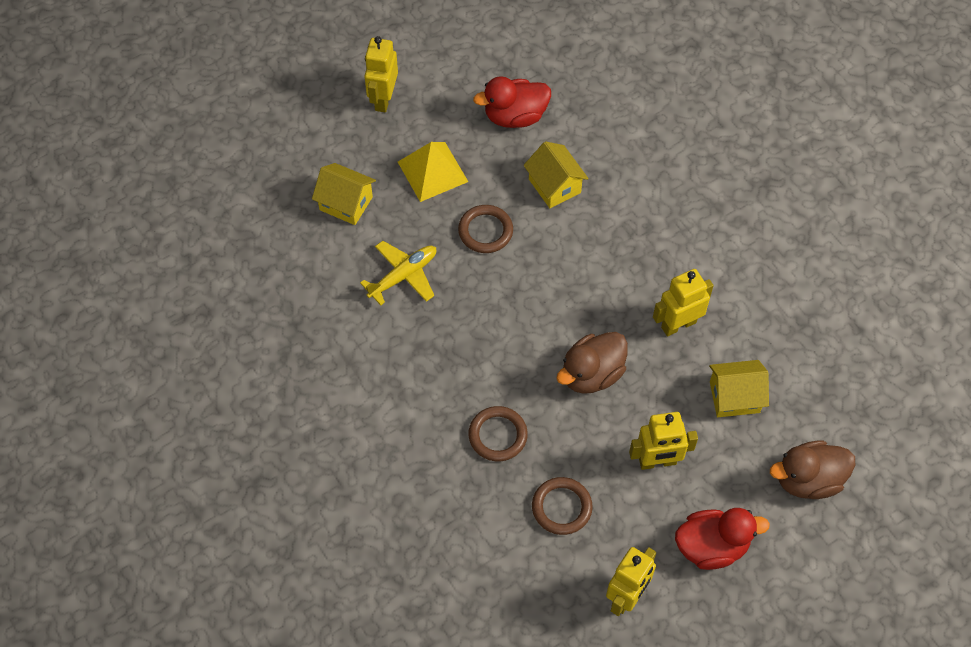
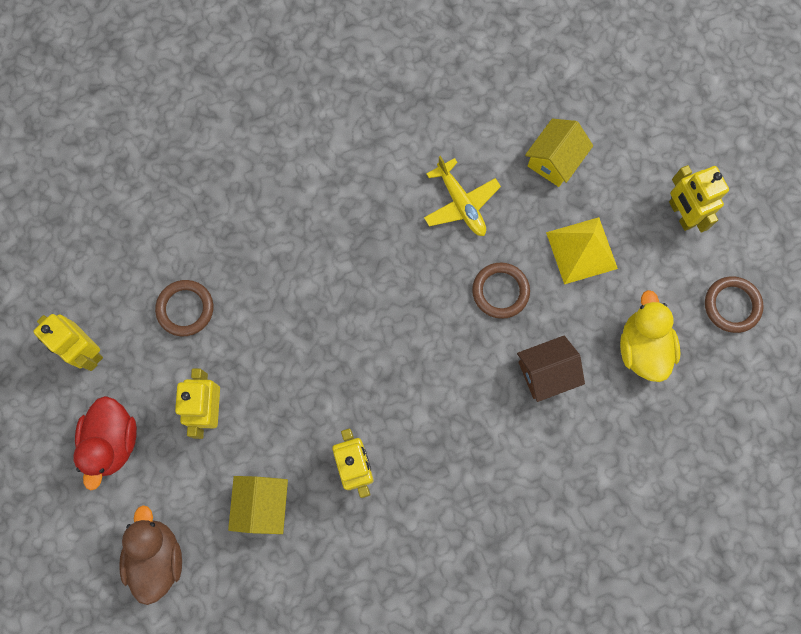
camera: 100 degrees right, 15 degrees up
(383, 99) = (681, 214): yellow robot -> yellow robot turned 135 degrees counterclockwise
(498, 435) = (271, 264): brown ring -> brown ring (732, 305)
(515, 116) = (642, 347): red duck -> yellow duck
(554, 186) = (546, 372): yellow house -> brown house
(591, 374) = (317, 365): brown duck -> none

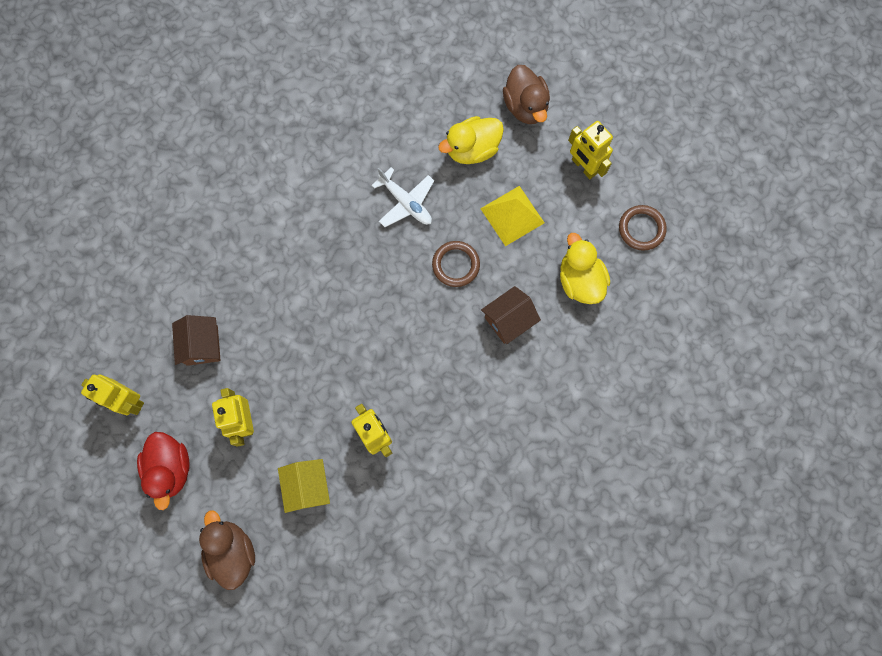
camera: 15 degrees left, 0 degrees up
(185, 309) = (202, 345): brown ring -> brown house
(461, 204) = (406, 202): yellow plane -> white plane
(554, 161) = (472, 149): yellow house -> yellow duck
(630, 126) = (525, 106): none -> brown duck

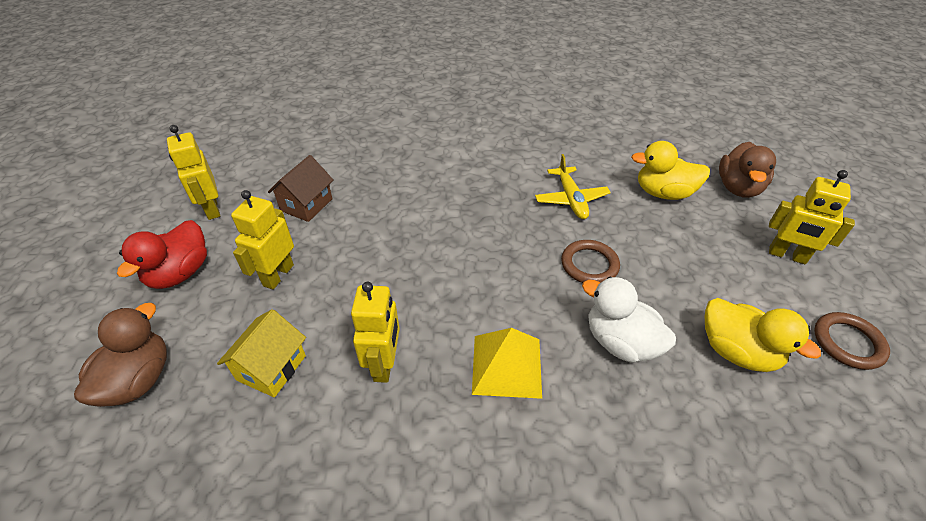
camera: 35 degrees right, 30 degrees down
(406, 202) = (571, 199): white plane -> yellow plane
(508, 320) = (620, 342): brown house -> white duck
(512, 215) = (678, 256): yellow pyramid -> yellow pyramid (506, 365)
(580, 280) = (736, 351): yellow duck -> yellow duck turned 120 degrees clockwise
(583, 167) = (787, 255): yellow robot -> yellow robot turned 60 degrees counterclockwise

